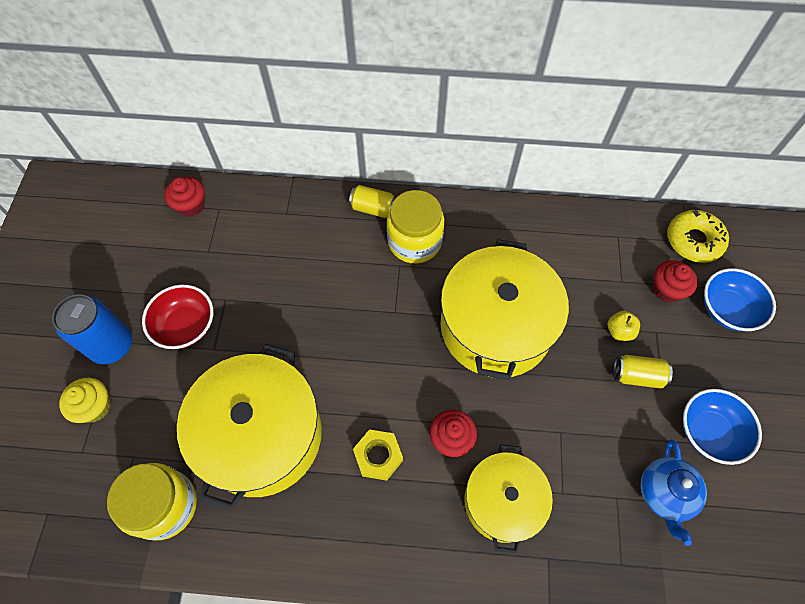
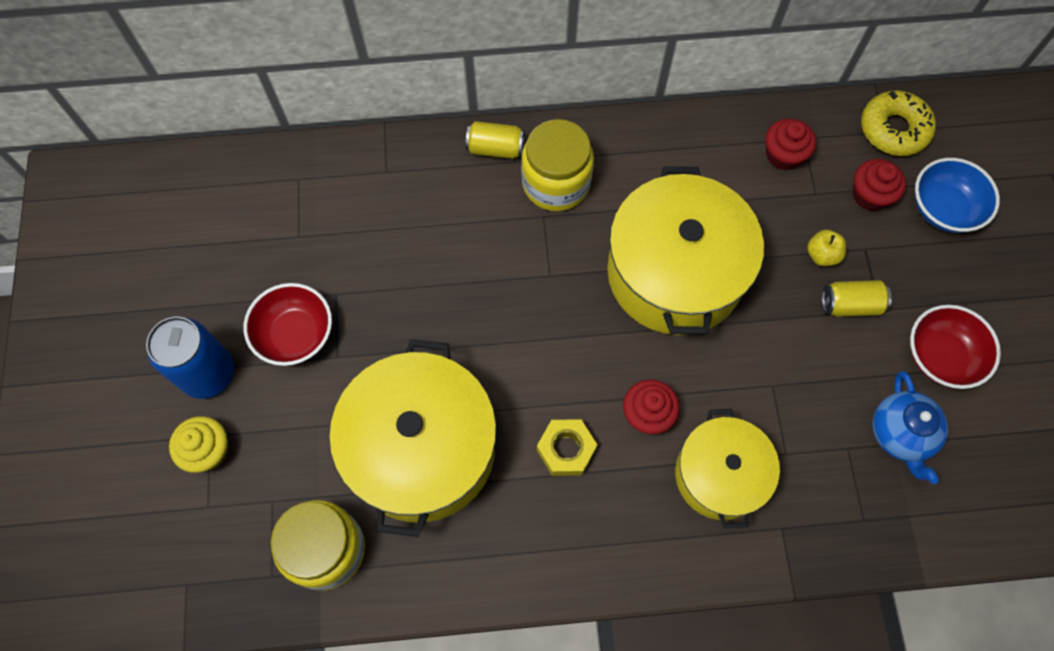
camera: 10 degrees left, 5 degrees up
(191, 205) = (261, 180): red cupcake -> red cupcake (783, 155)
(709, 432) = (941, 356): blue bowl -> red bowl

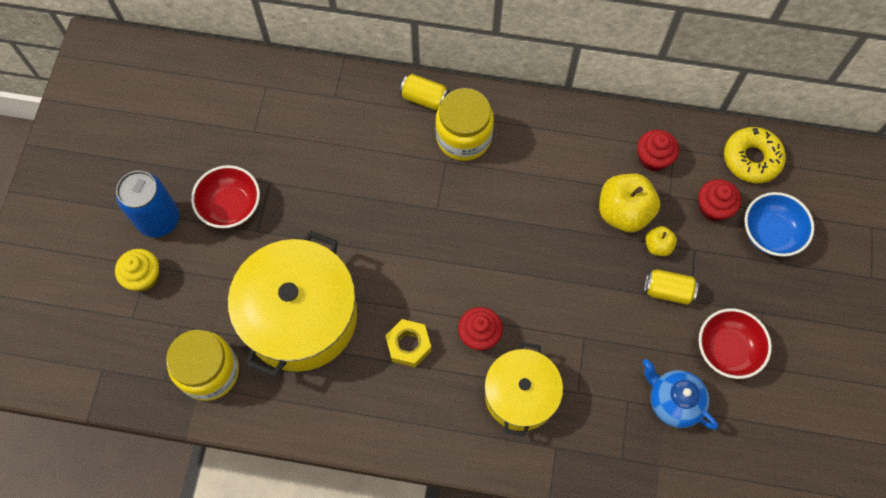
camera: 15 degrees right, 0 degrees up
(675, 273) = (535, 231): yellow pot -> none
(770, 225) = (623, 212): none -> yellow apple
(900, 434) = (673, 401): blue teapot -> blue teapot turned 120 degrees clockwise

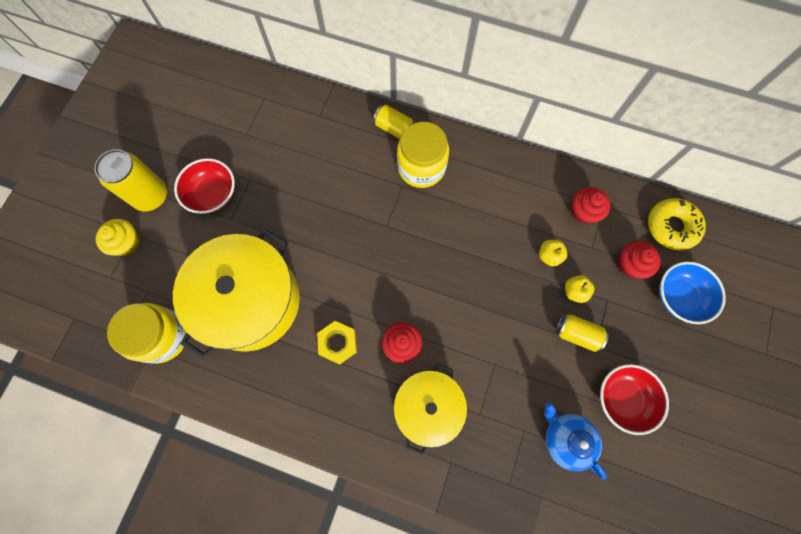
camera: 10 degrees right, 5 degrees up
(159, 219) = (151, 196): blue can -> yellow can
(623, 212) = (549, 256): yellow apple -> yellow apple, size x0.51

